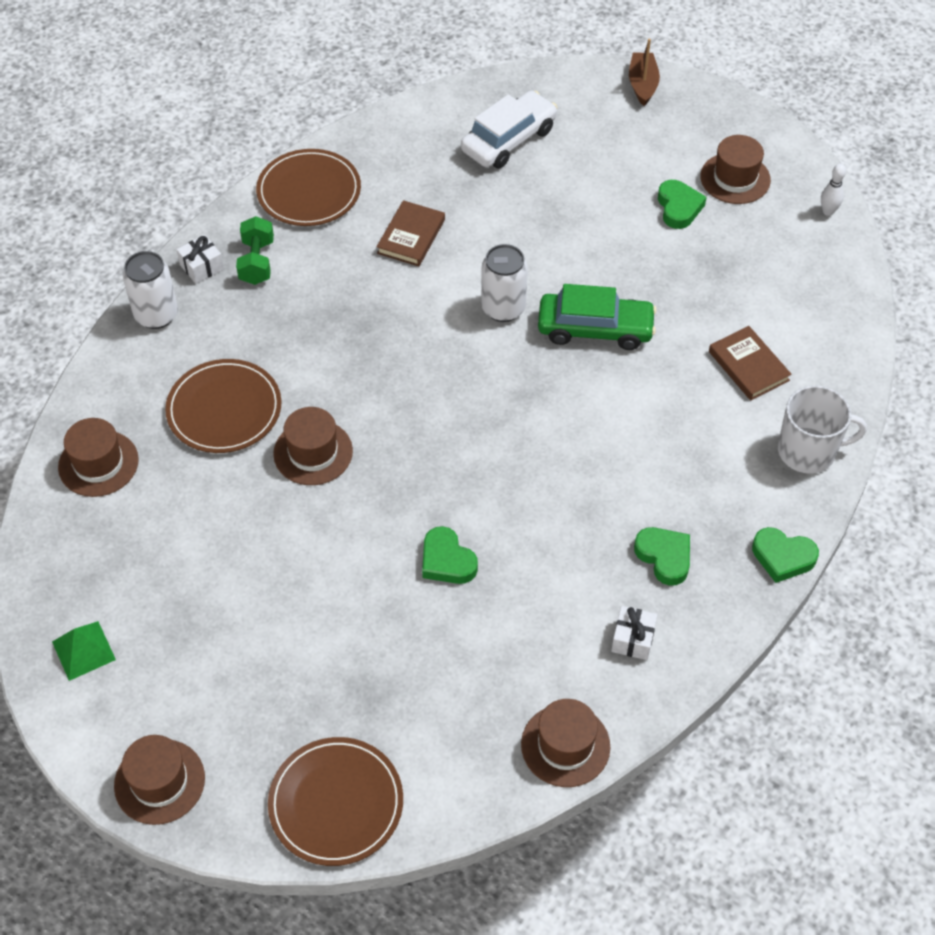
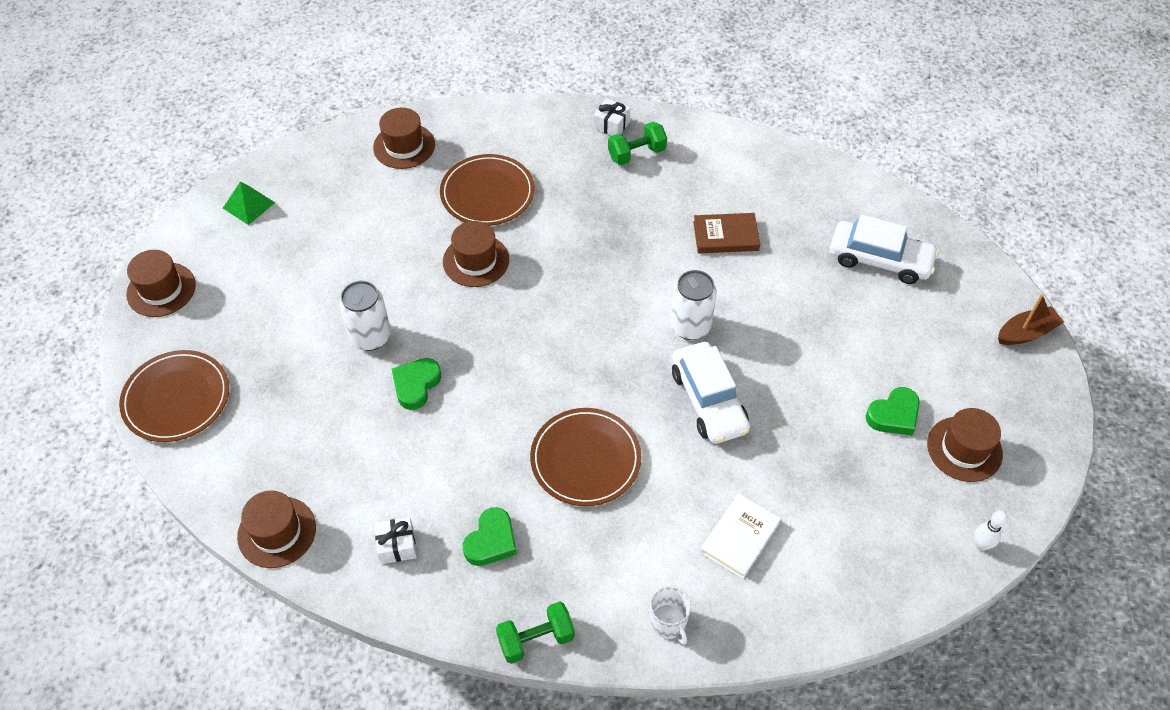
camera: 65 degrees right, 0 degrees up
(156, 315) = (551, 120): white can -> white can (370, 337)
(309, 191) = (728, 155): brown plate -> brown plate (585, 459)
(595, 329) = (708, 400): green car -> white car
(748, 366) = (740, 537): brown book -> white book
(782, 557) = (536, 639): green heart -> green dumbbell
(808, 451) = (668, 622): white mug -> white mug, size x0.62

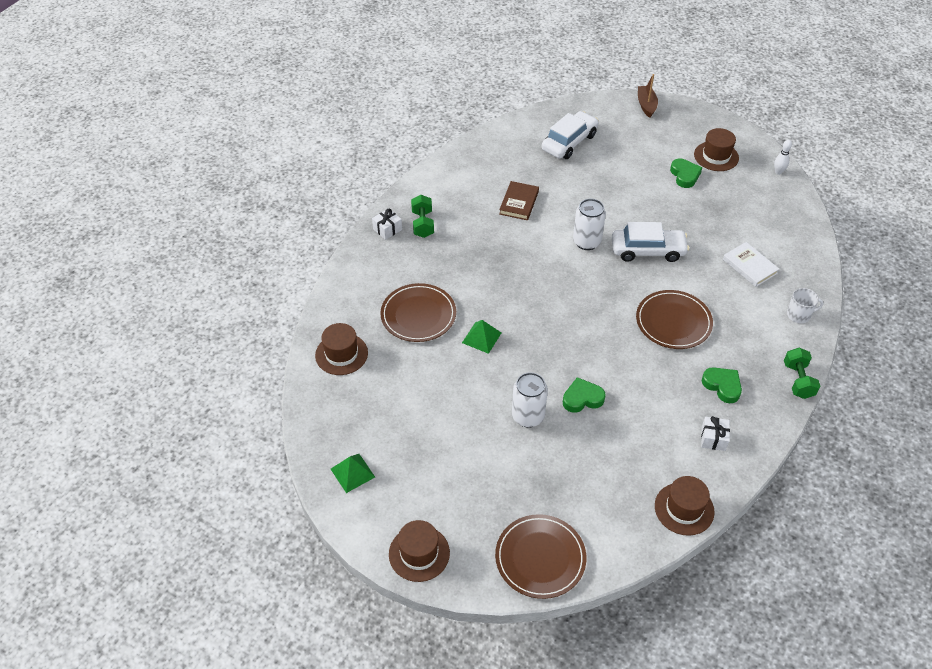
camera: 70 degrees left, 5 degrees down
(416, 385) = (582, 398): green heart -> green heart turned 120 degrees clockwise
(476, 260) = (481, 337): brown hat -> green pyramid

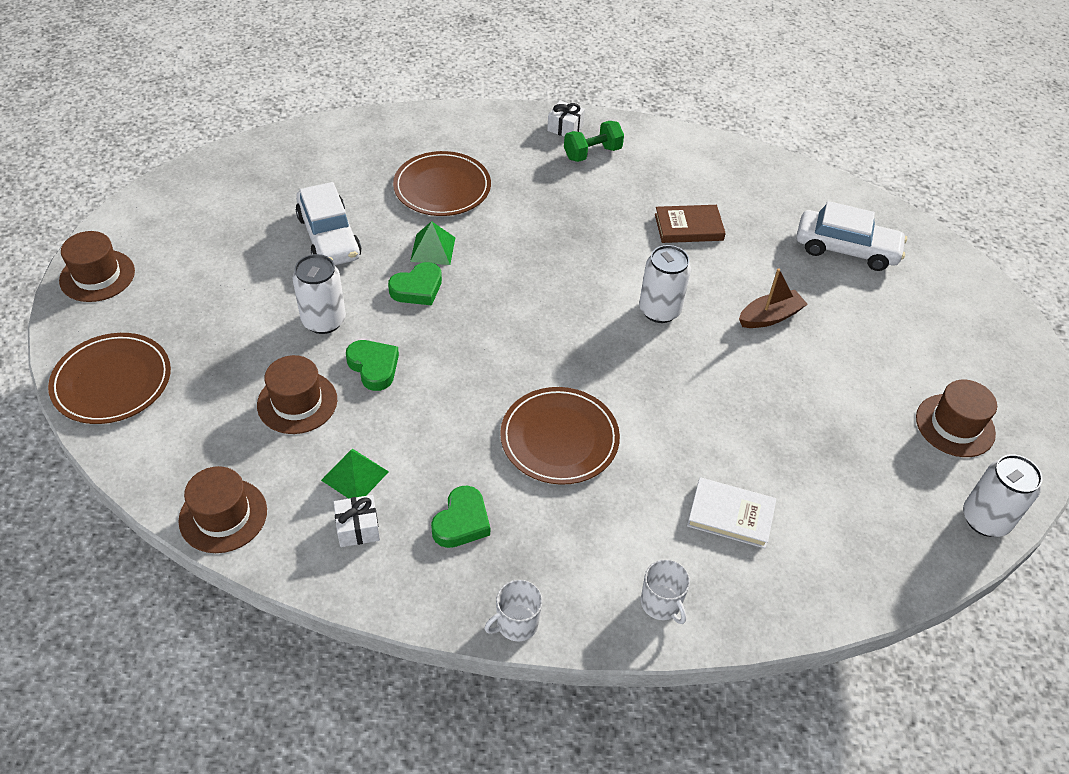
camera: 65 degrees right, 0 degrees up
(341, 354) = (354, 145): brown hat -> brown hat (297, 402)
(352, 473) = (192, 197): green pyramid -> green pyramid (355, 476)
(646, 105) = (1001, 316): brown boat -> brown boat (770, 317)
(648, 250) = (685, 380): white car -> white car (329, 237)
(684, 175) = (878, 393): green heart -> green heart (417, 288)
(749, 266) = (730, 515): white book -> white book turned 75 degrees clockwise
(778, 172) = (985, 519): white bowling pin -> white can
(798, 380) = (516, 623): green dumbbell -> white mug

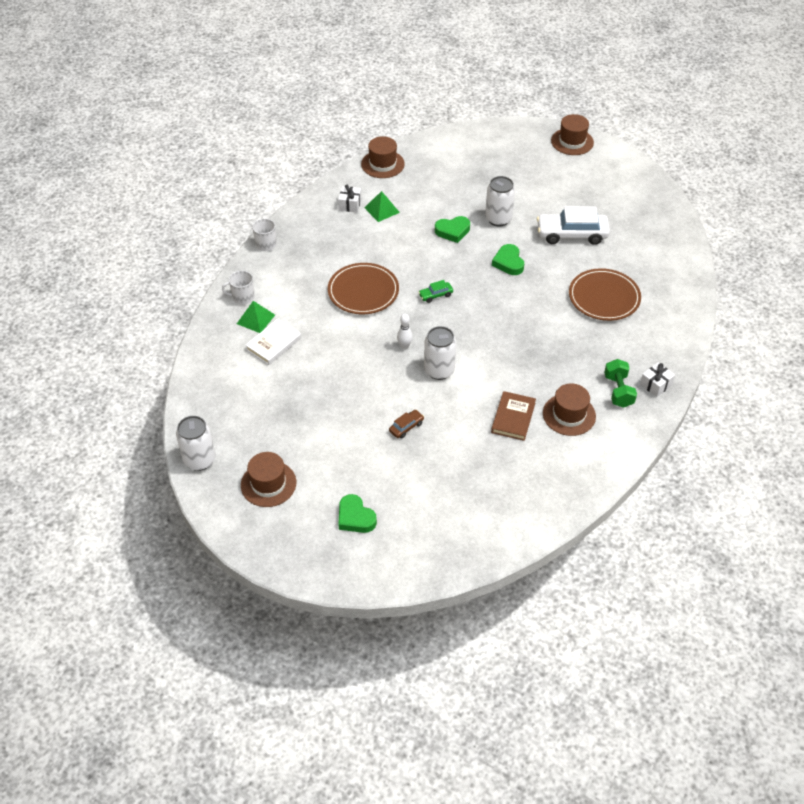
camera: 115 degrees right, 0 degrees up
(112, 381) = (488, 139): brown plate -> none
(297, 402) = (441, 199): brown hat -> brown hat (569, 415)
(433, 249) = (542, 278): green pyramid -> green pyramid (256, 319)
(461, 522) = (332, 240): green heart -> green heart (355, 517)
(523, 350) = (435, 295): none -> green car
(639, 357) = (404, 346): none -> white bowling pin
(770, 317) = (406, 427): brown boat -> brown car
(846, 249) = (451, 506): white car -> none

